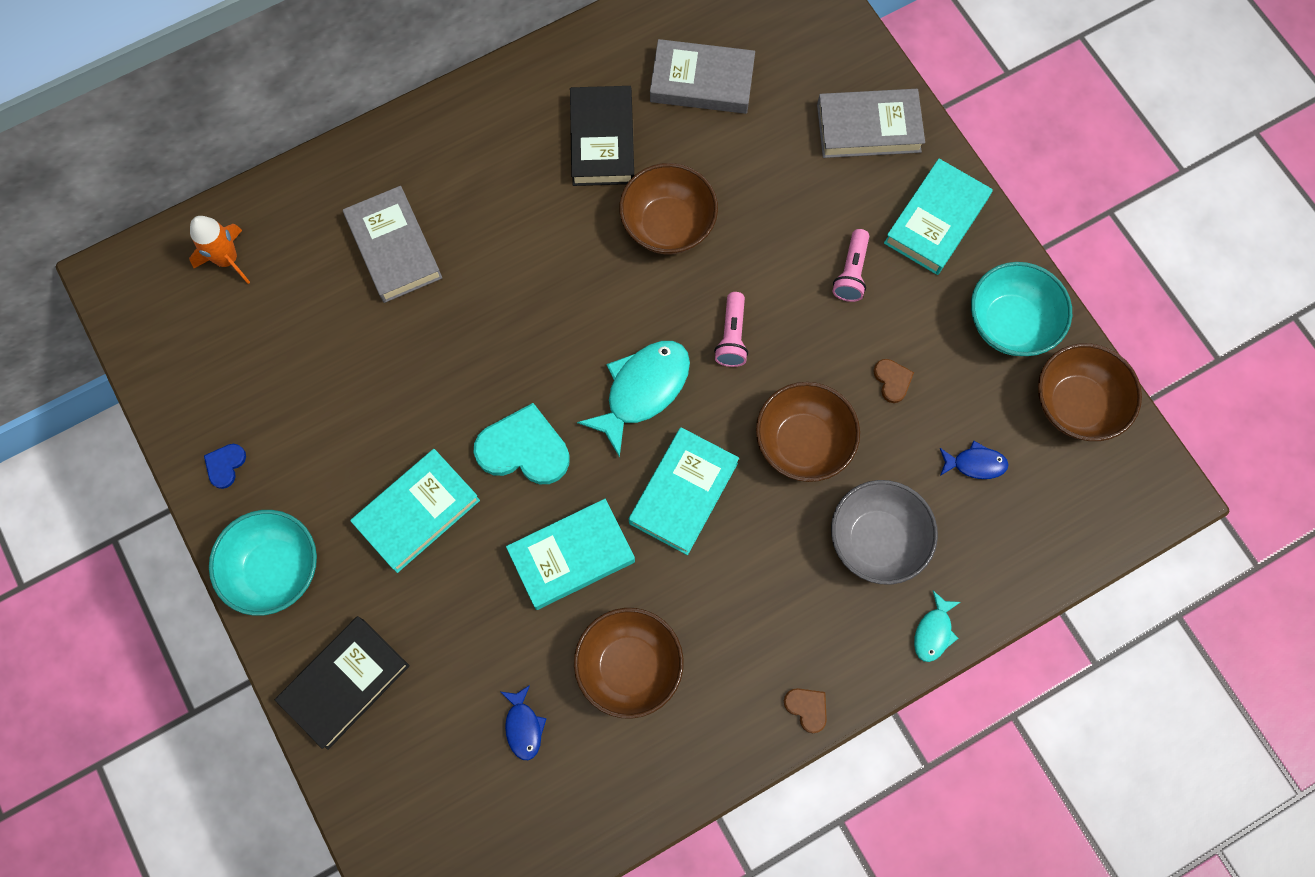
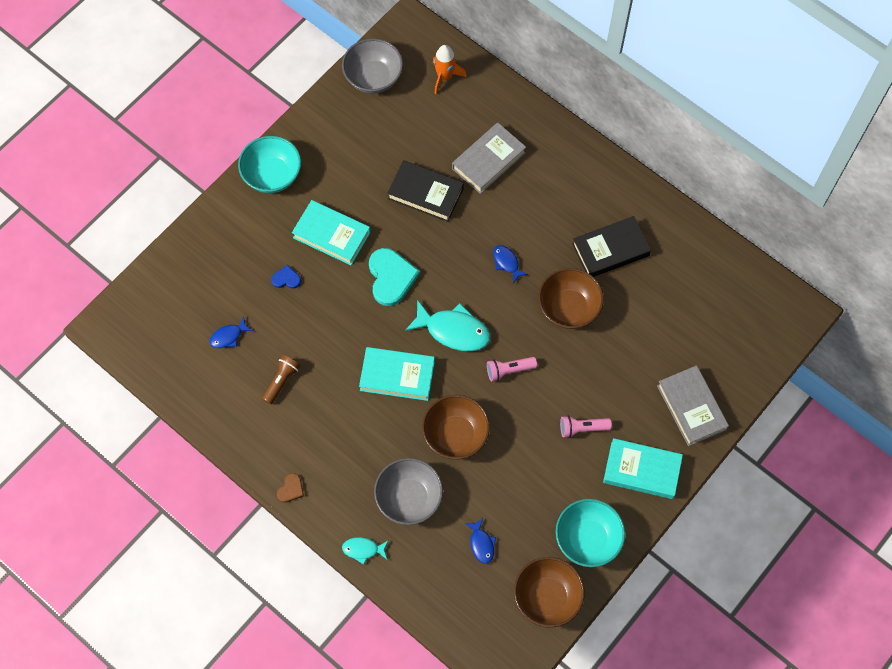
camera: 70 degrees right, 5 degrees down
(178, 362) = (373, 78): none -> grey bowl
(225, 465) = (322, 126): blue heart -> blue heart (286, 279)
(345, 683) = (222, 235): black book -> black book (425, 193)
(566, 281) = (506, 262): none -> blue fish
(571, 556) = (336, 327): turquoise book -> none
(629, 667) = (281, 381): brown bowl -> brown flashlight
(702, 82) = (678, 294): grey book -> none
(892, 380) = (518, 476): brown heart -> none

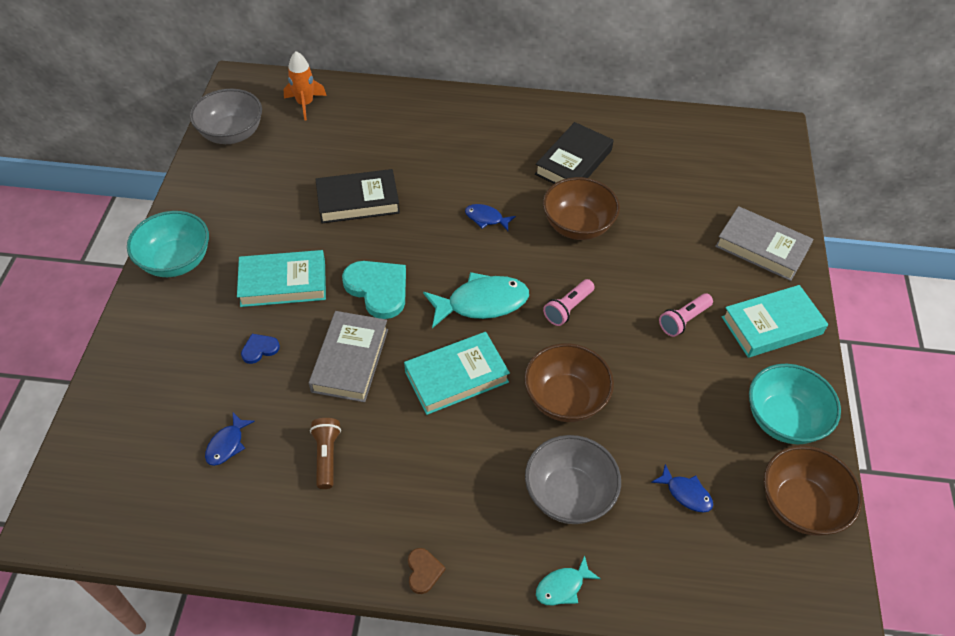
camera: 35 degrees left, 15 degrees down
(488, 161) = (400, 147): grey book -> grey book (350, 360)

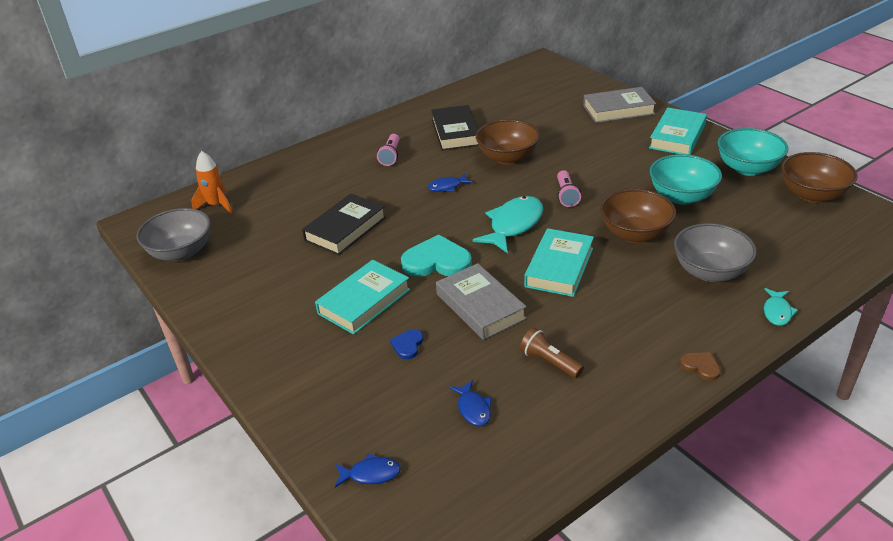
camera: 40 degrees left, 15 degrees down
(176, 261) = (257, 345): turquoise bowl -> turquoise bowl (681, 196)
(683, 320) = (633, 161): pink flashlight -> pink flashlight (390, 156)
(686, 493) = (760, 228): blue fish -> blue fish (371, 474)

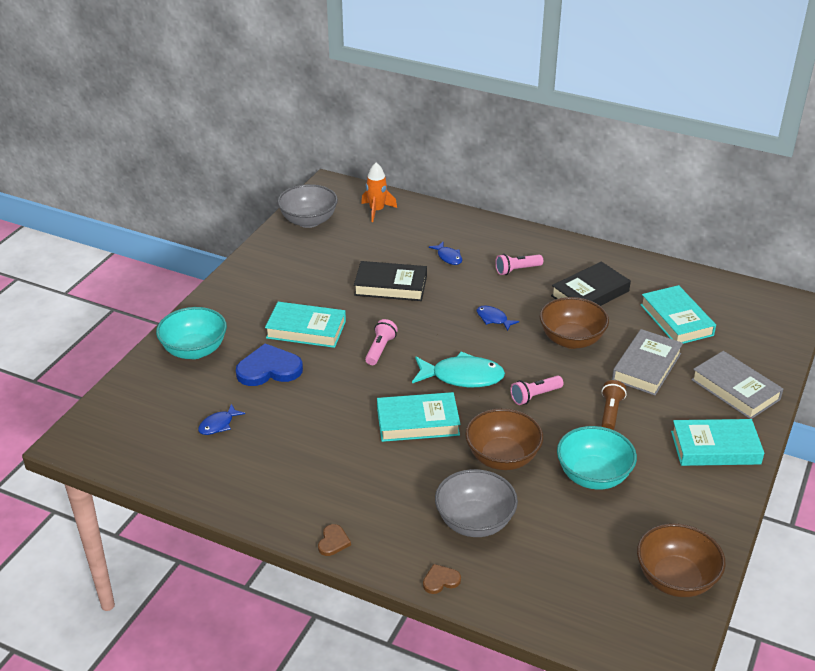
camera: 60 degrees right, 0 degrees up
(371, 474) = (135, 397): blue fish -> blue fish (448, 257)
(407, 345) = (269, 369): blue heart -> blue heart, size x2.05
(437, 261) = (380, 349): turquoise heart -> pink flashlight
(480, 306) = (336, 392): grey book -> grey book (646, 367)
(521, 107) = (676, 320): none -> turquoise book
(549, 362) = (290, 450): brown flashlight -> brown flashlight (610, 412)
(747, 168) = (691, 517): turquoise bowl -> turquoise bowl (194, 350)
(777, 312) = (440, 580): turquoise fish -> brown heart

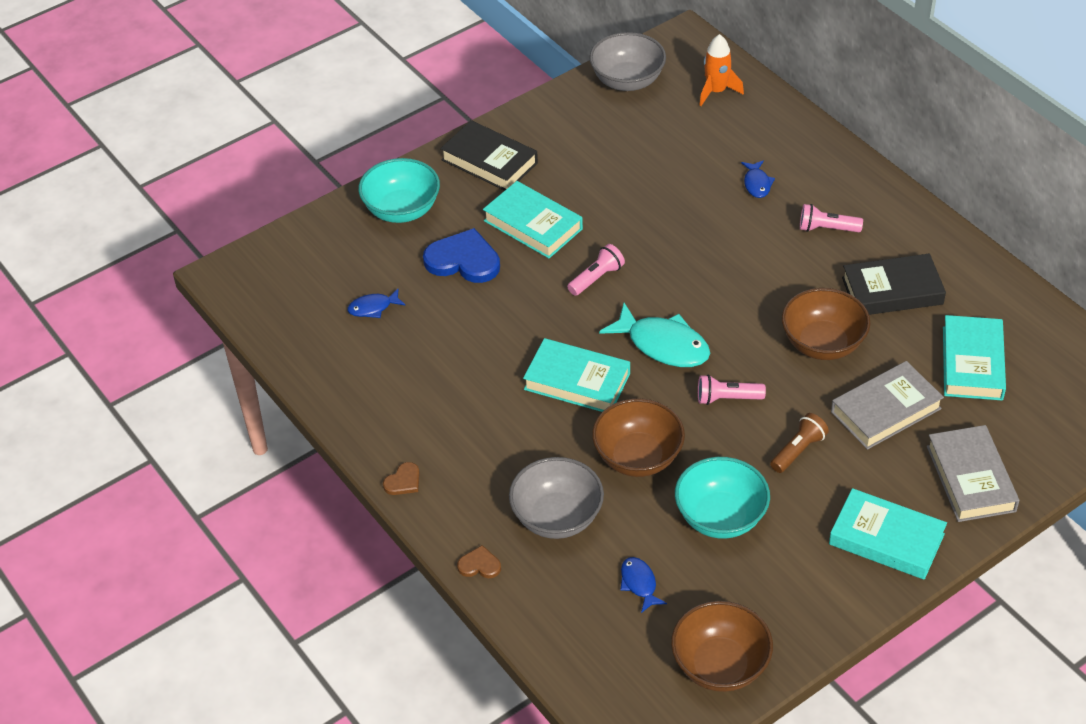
camera: 30 degrees right, 10 degrees up
(390, 286) = (663, 200): black book -> black book (489, 161)
(493, 319) = (751, 284): blue fish -> blue fish (639, 584)

